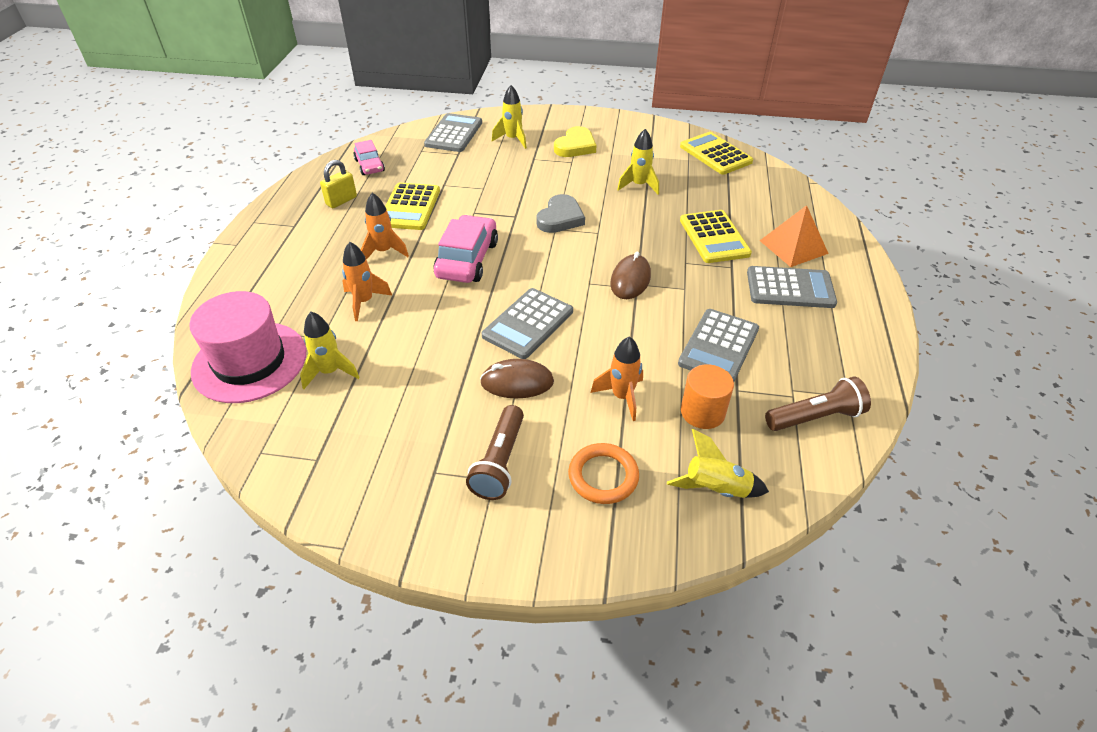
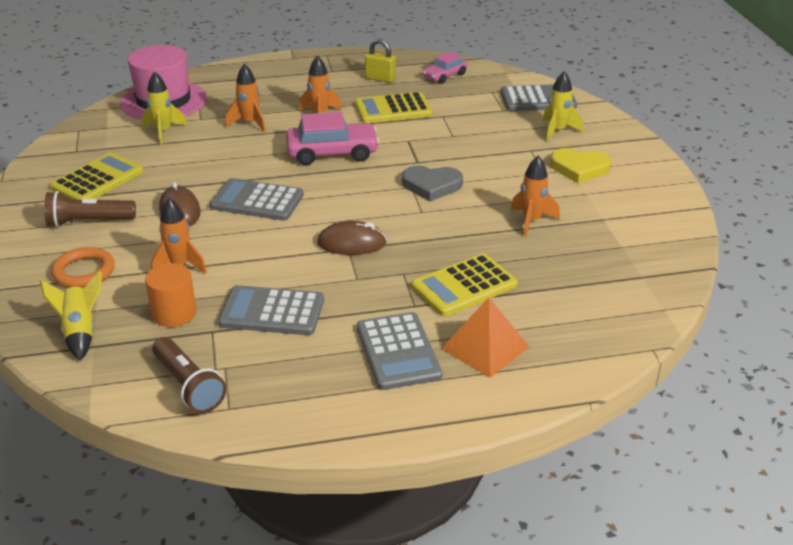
camera: 70 degrees right, 10 degrees down
(639, 185) = (531, 221): yellow rocket -> orange rocket
(715, 154) = (653, 265): yellow calculator -> yellow calculator (97, 180)

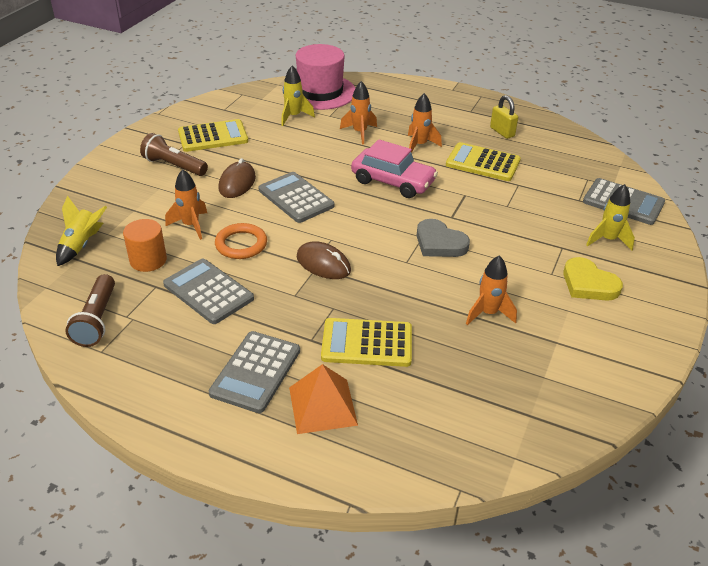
camera: 35 degrees right, 5 degrees up
(84, 271) = (131, 202): orange ring -> orange ring (241, 244)
(444, 76) = (560, 149): pink car -> none

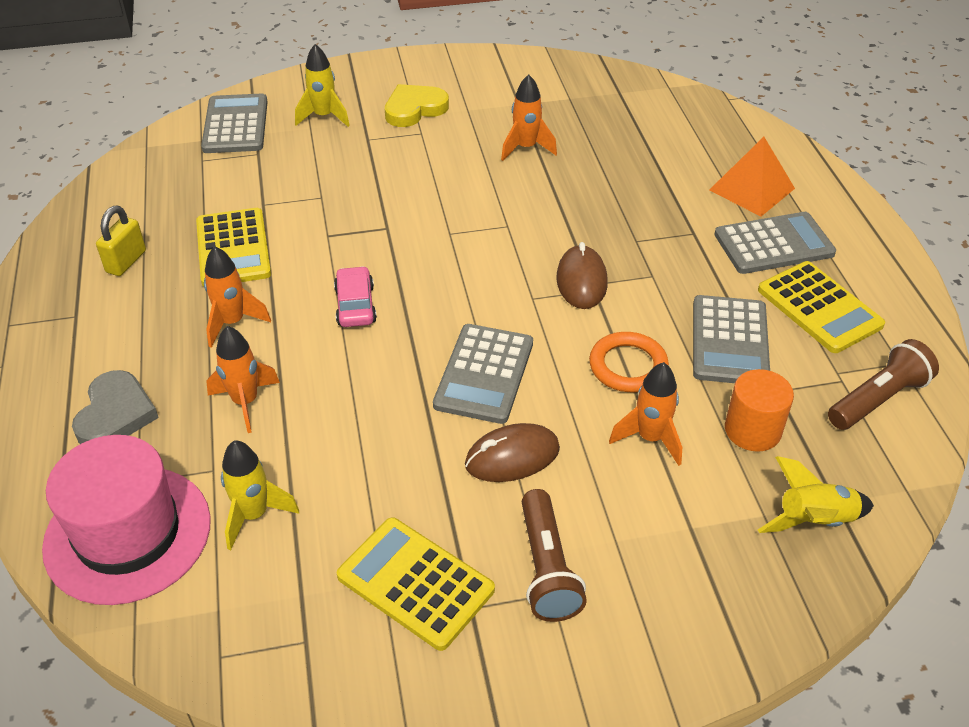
camera: 125 degrees left, 5 degrees up
(367, 343) = (653, 198): yellow calculator -> yellow calculator (819, 308)
(393, 181) = (355, 305): pink car -> pink car, size x0.60
(439, 243) = (448, 216): grey heart -> grey heart (115, 414)
(588, 284) = (414, 109): yellow heart -> yellow heart turned 135 degrees counterclockwise

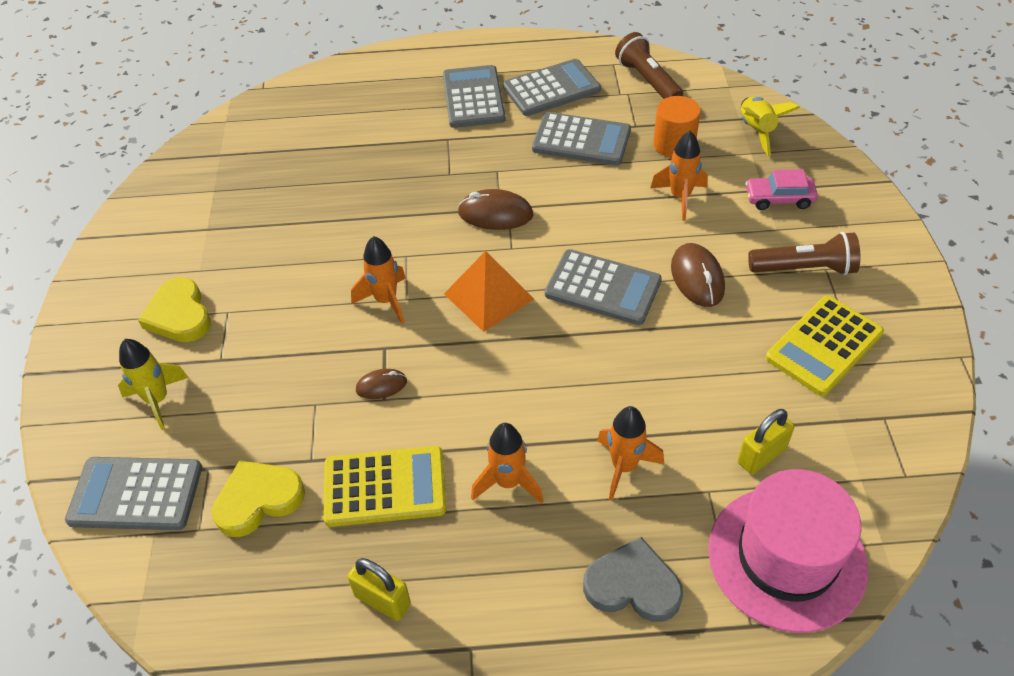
camera: 80 degrees left, 5 degrees up
(226, 183) = (258, 500): none -> yellow heart
(254, 515) = (761, 456): yellow rocket -> yellow padlock
(342, 232) = (381, 386): none -> brown mouse
(355, 305) = (499, 377): pink car -> pink car (779, 199)
(526, 148) = (287, 231): orange rocket -> orange rocket (386, 301)
(628, 366) = (602, 199): orange ring -> none
(752, 189) = (399, 96): orange pyramid -> orange pyramid (489, 296)
(819, 308) = (551, 89): yellow calculator -> grey calculator

